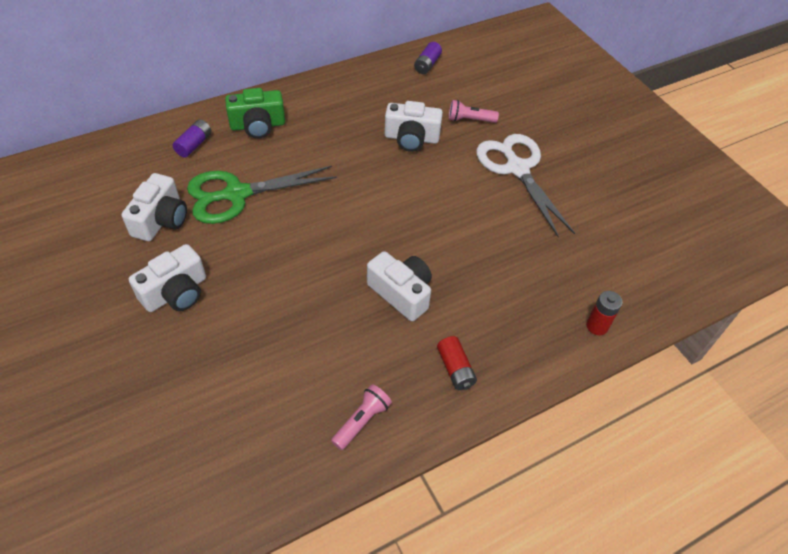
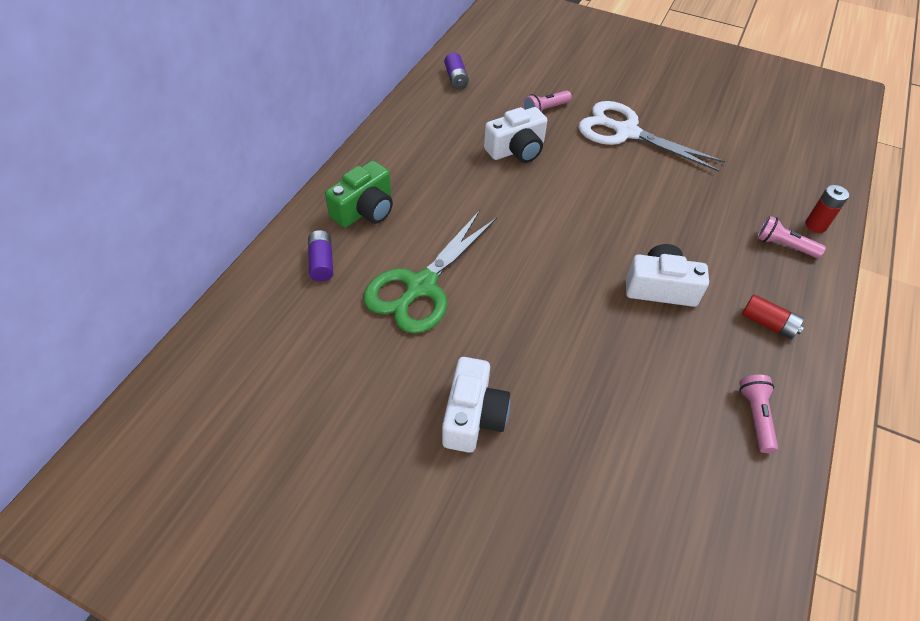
camera: 35 degrees left, 0 degrees up
(161, 220) = (374, 356): white camera -> none
(545, 324) = (784, 245): none -> pink flashlight

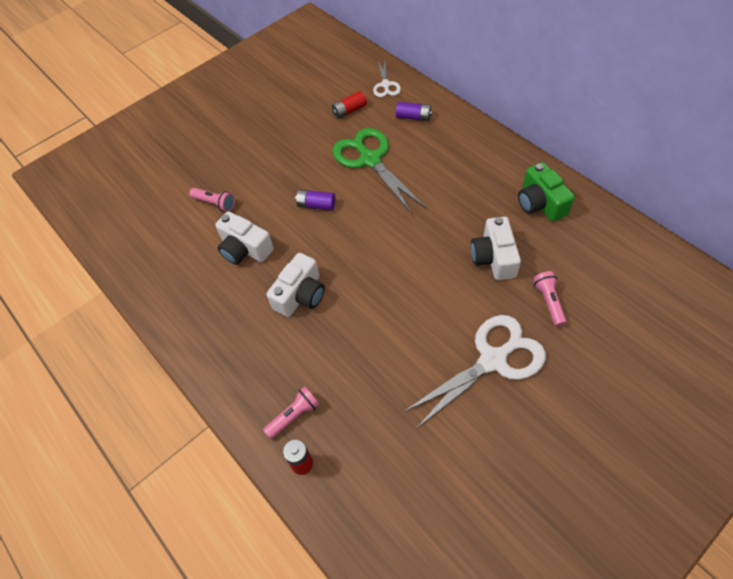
camera: 120 degrees right, 5 degrees up
(255, 314) = (385, 85): none -> white scissors
(365, 210) = (455, 145): green camera -> green camera (540, 203)
(456, 78) = (620, 244): purple battery -> purple battery (316, 205)
(473, 416) = (266, 161): white camera -> white camera (245, 249)
(755, 416) = (179, 298): pink flashlight -> pink flashlight (215, 203)
(768, 324) = (233, 350): red battery -> red battery (349, 110)

